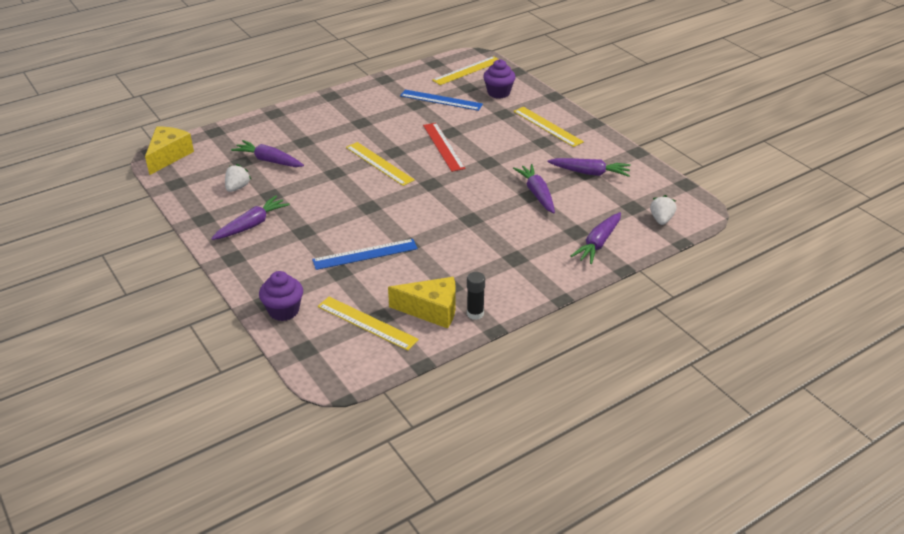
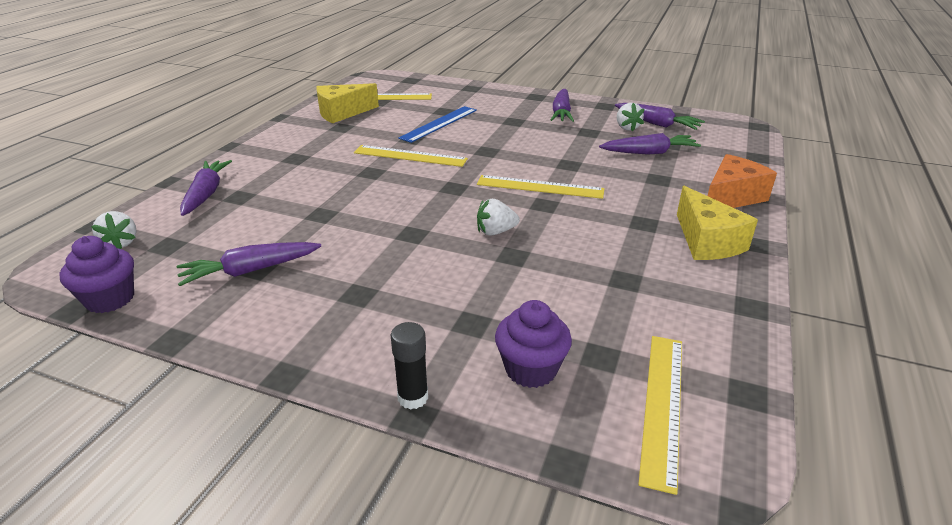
camera: 145 degrees right, 5 degrees down
(168, 156) = (736, 128): yellow cheese -> yellow cheese (707, 241)
(283, 311) = (451, 87): purple cupcake -> purple cupcake (110, 299)
(290, 117) = (731, 197): none -> orange cheese
(441, 100) = (603, 305): blue ruler -> none
(443, 146) = (495, 232): red ruler -> white strawberry
(475, 314) = (304, 120): black glue stick -> black glue stick (413, 397)
(537, 194) = (313, 218): purple carrot -> purple carrot (657, 124)
(547, 126) = (371, 328): yellow ruler -> yellow ruler (410, 156)

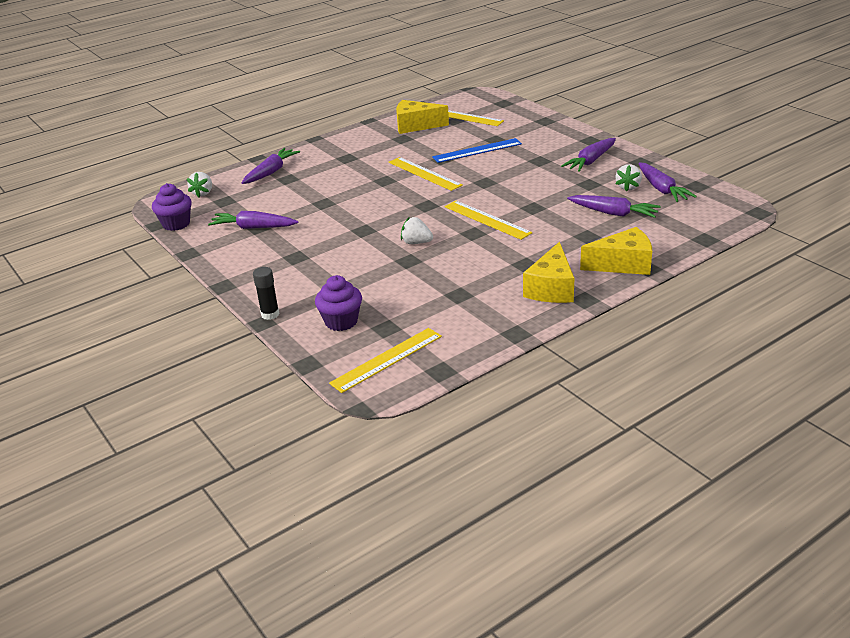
camera: 35 degrees right, 0 degrees up
(731, 197) = (623, 264): orange cheese -> yellow cheese

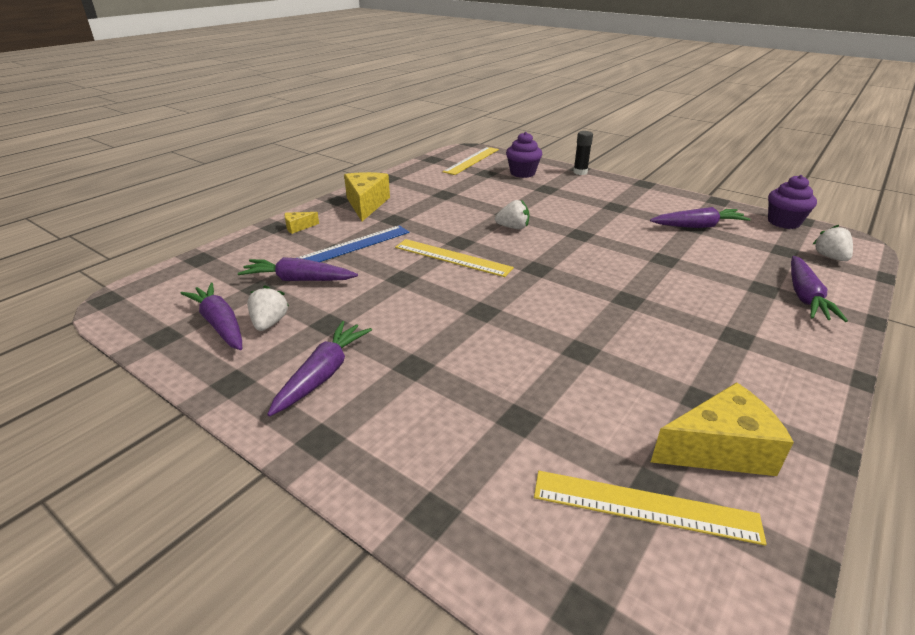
camera: 160 degrees right, 0 degrees up
(424, 173) = (583, 317): yellow ruler -> none
(477, 150) = (534, 380): blue ruler -> blue ruler (354, 245)
(623, 264) = (298, 227): yellow cheese -> yellow cheese, size x0.48

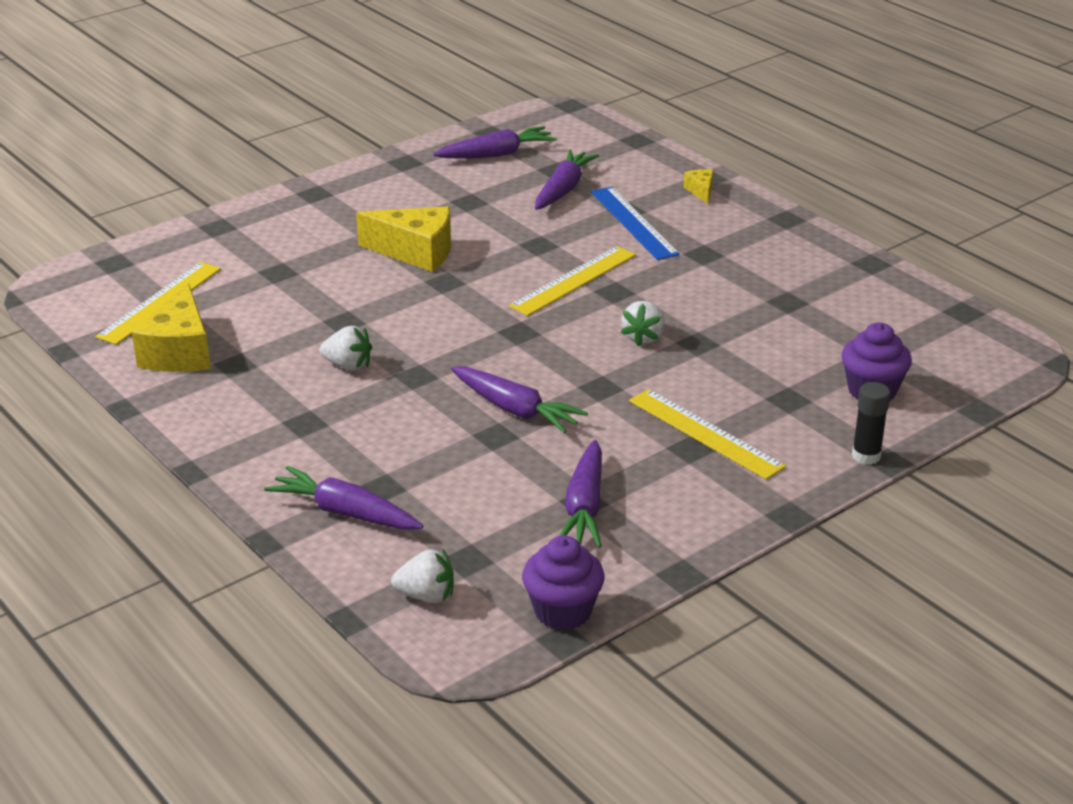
camera: 105 degrees right, 0 degrees up
(269, 323) = (485, 175): white strawberry -> white strawberry (348, 365)
(323, 374) = (392, 197): purple carrot -> purple carrot (516, 410)
(366, 204) = (763, 238): yellow cheese -> yellow cheese (416, 252)
(472, 160) = (951, 350): yellow ruler -> yellow ruler (705, 433)

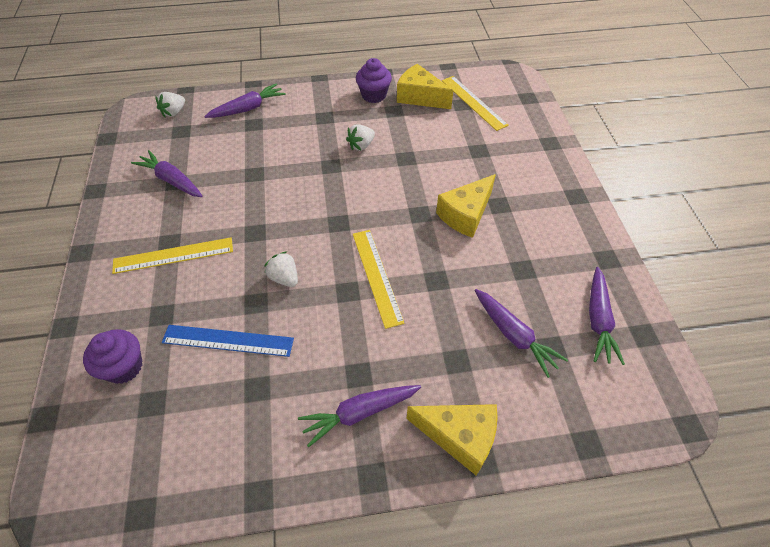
camera: 120 degrees right, 20 degrees up
(516, 410) = (267, 190): purple carrot -> purple carrot (359, 413)
(562, 611) = (120, 145): purple cupcake -> purple cupcake (374, 95)
(633, 223) = (434, 354): blue ruler -> blue ruler (228, 340)
(701, 191) = (459, 437): yellow cheese -> yellow cheese, size x2.10
(866, 456) = (79, 318): black glue stick -> none

